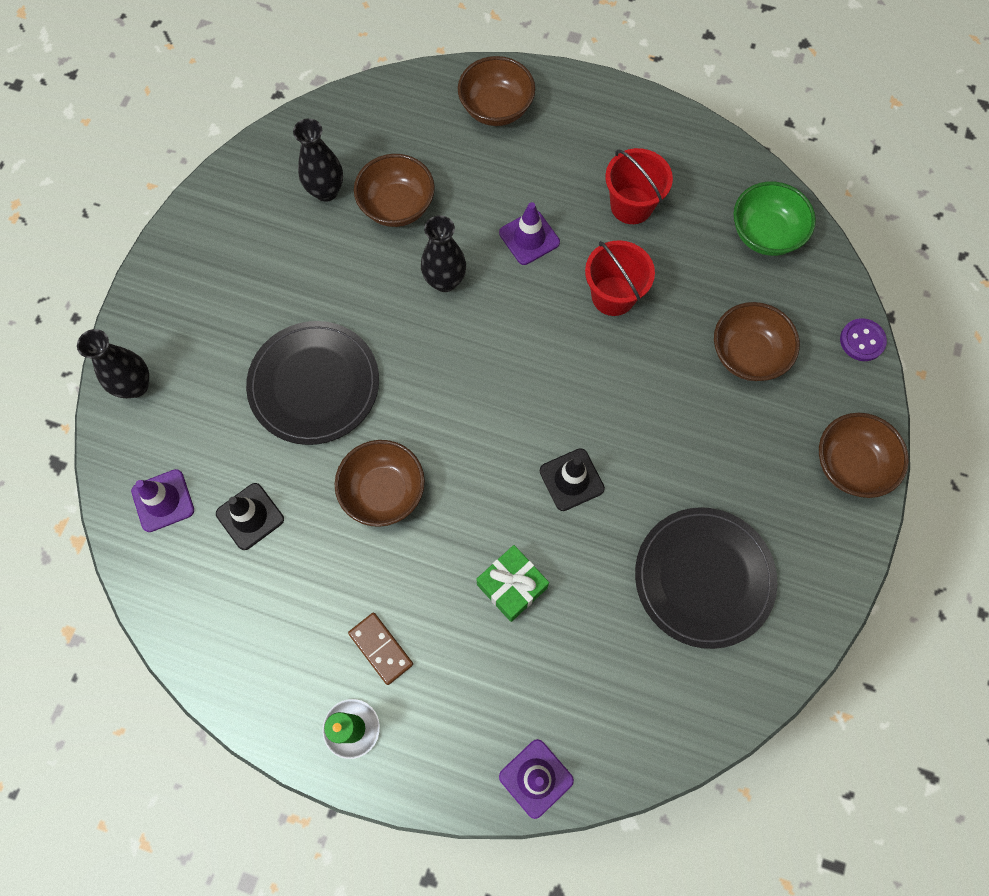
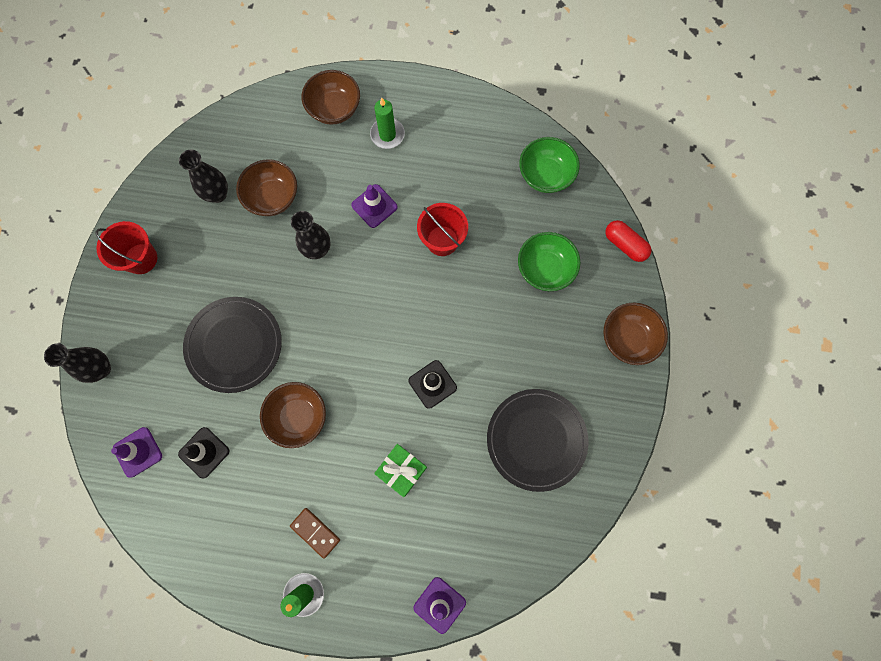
camera: 10 degrees left, 5 degrees up
(560, 151) = (387, 134): none -> green candle
(631, 205) = (445, 169): red bucket -> red bucket (141, 258)
(747, 354) = (545, 269): brown bowl -> green bowl
(862, 340) = (625, 245): purple button -> red capsule

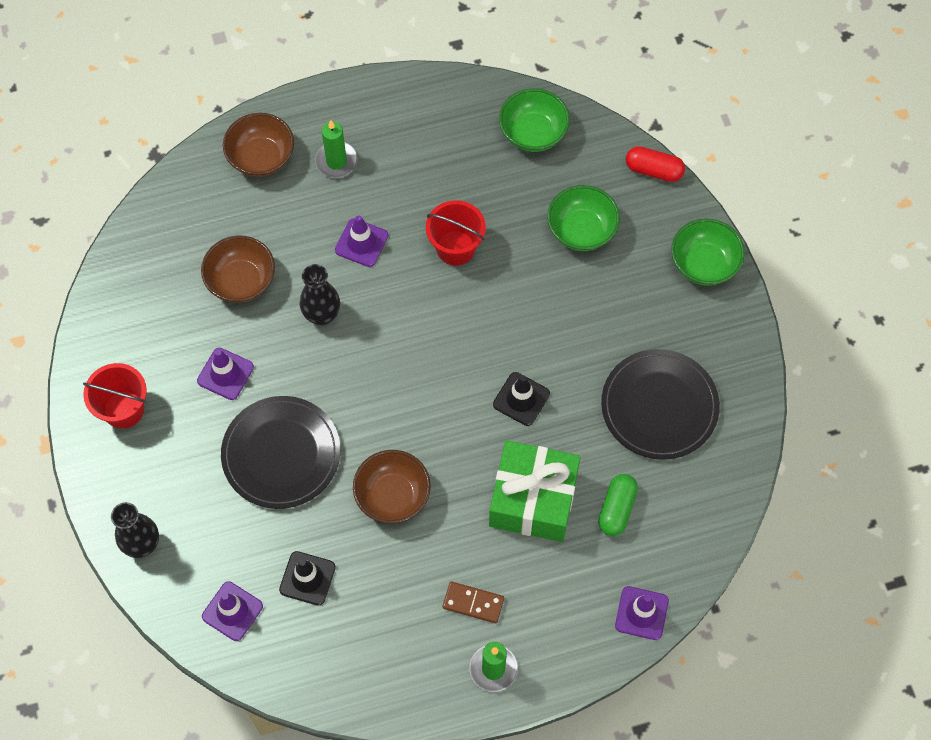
camera: 25 degrees left, 10 degrees down
(217, 194) = (175, 304): black vase -> none
(225, 264) = (225, 374): none -> purple traffic cone
(401, 470) = (533, 500): green gift -> green gift, size x1.74
(462, 508) = (616, 509): none -> green capsule
(628, 338) = (704, 264): brown bowl -> green bowl

